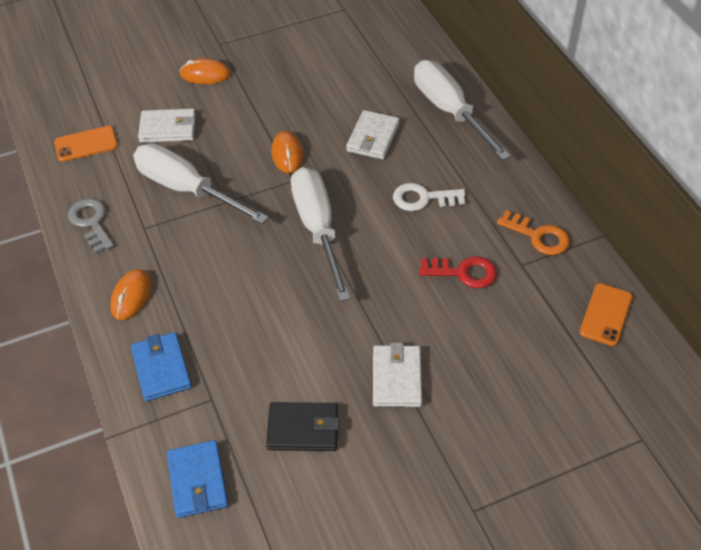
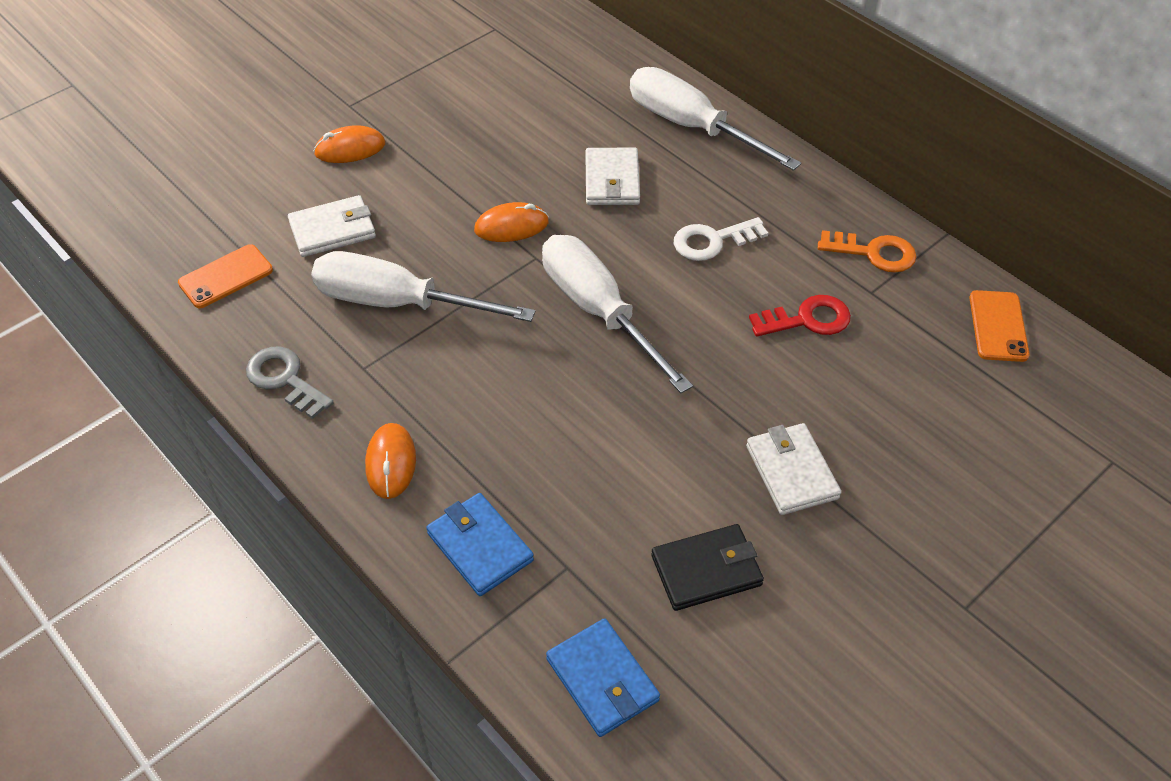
camera: 20 degrees left, 0 degrees up
(287, 154) = (511, 226): orange mouse -> orange mouse turned 75 degrees counterclockwise

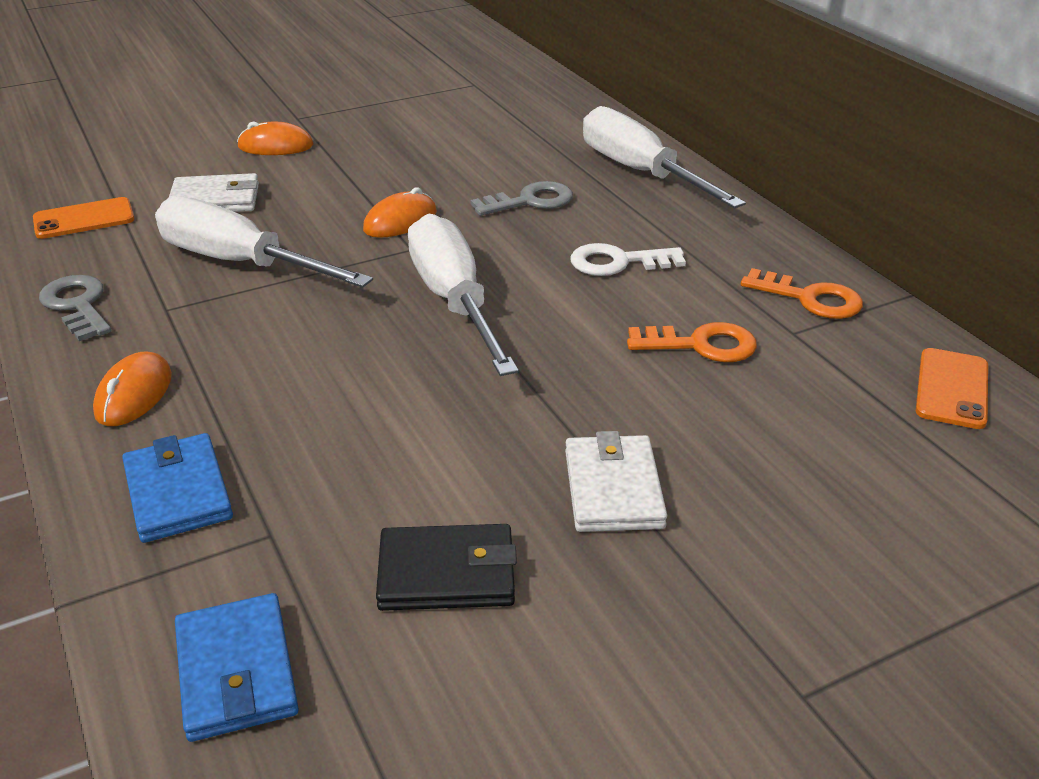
camera: 15 degrees right, 15 degrees down
(511, 226) = (400, 221): orange mouse -> orange mouse turned 45 degrees counterclockwise
(612, 180) = (530, 201): white wallet -> grey key
(807, 319) = (701, 345): red key -> orange key

